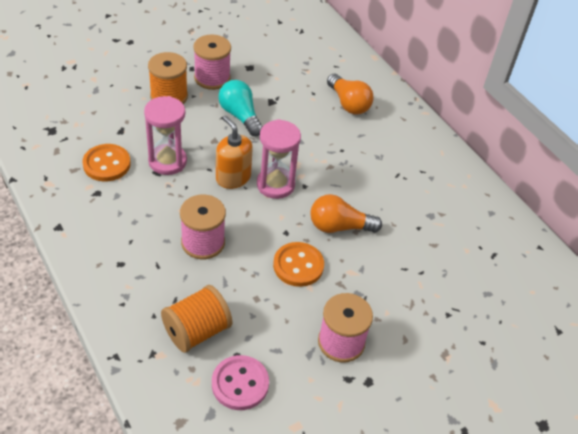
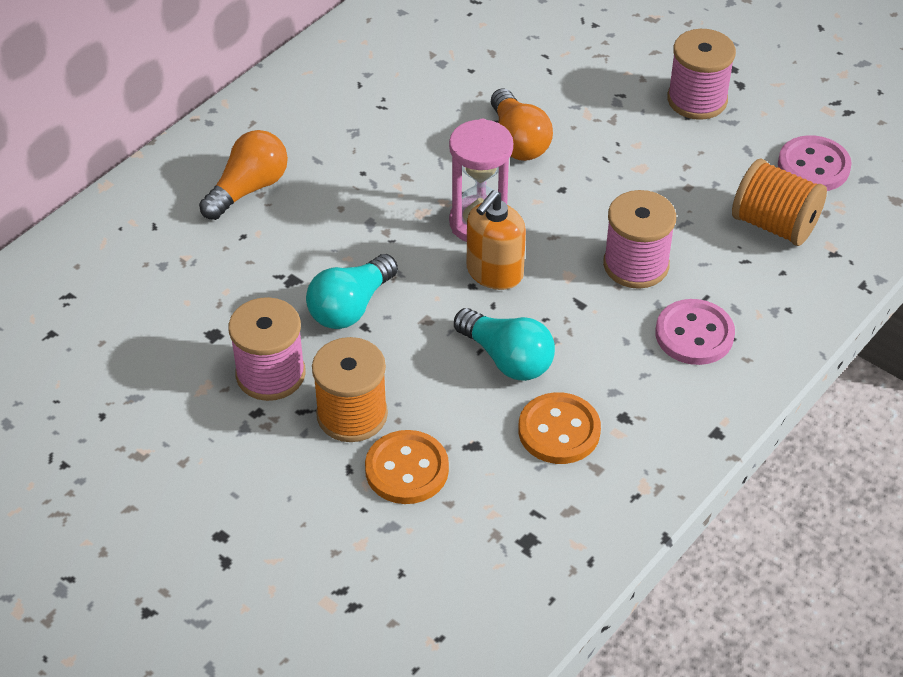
camera: 105 degrees left, 0 degrees up
(132, 247) = (694, 334): none -> pink button
(167, 161) = (507, 358): pink hourglass -> turquoise light bulb
(298, 265) = (610, 163): orange button -> orange button (407, 469)

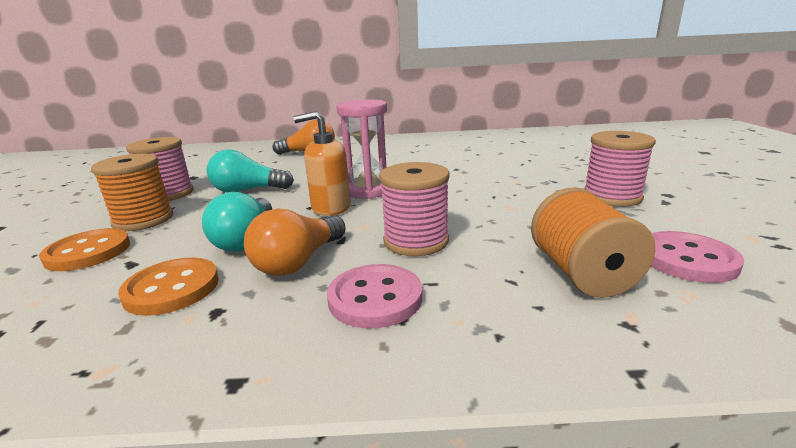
camera: 50 degrees right, 25 degrees down
(518, 141) = (453, 176): orange light bulb -> orange light bulb (298, 261)

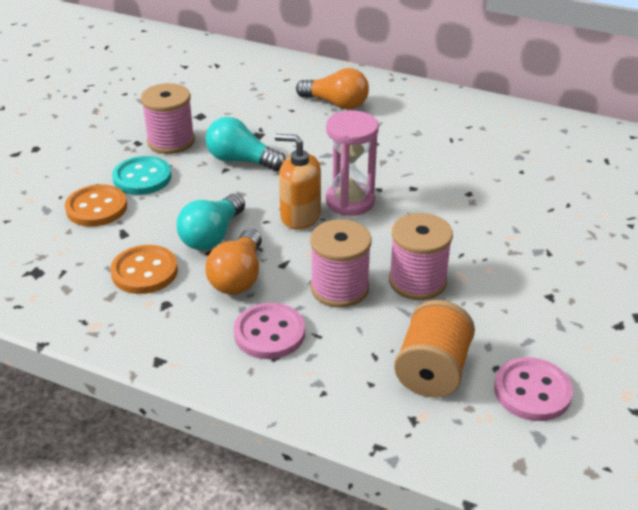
camera: 25 degrees right, 15 degrees up
(143, 220) = (142, 178): orange spool -> turquoise button
(298, 261) = (238, 277): orange light bulb -> orange light bulb turned 45 degrees counterclockwise
(612, 197) = (575, 299): pink spool -> pink spool (417, 281)

